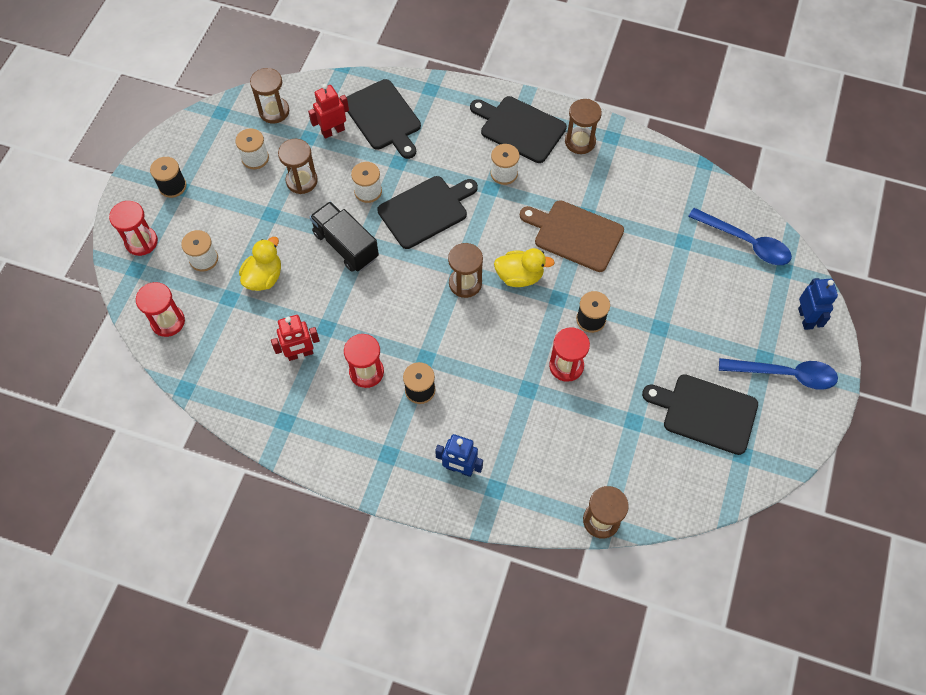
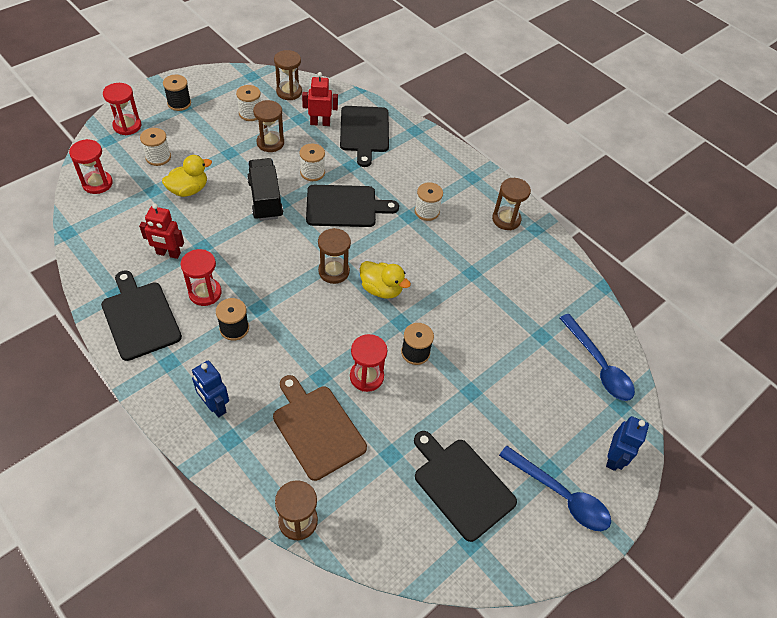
camera: 25 degrees right, 10 degrees down
(520, 128) = (464, 187): black cutting board -> black cutting board (140, 317)
(575, 234) = (451, 282): brown cutting board -> brown cutting board (317, 428)

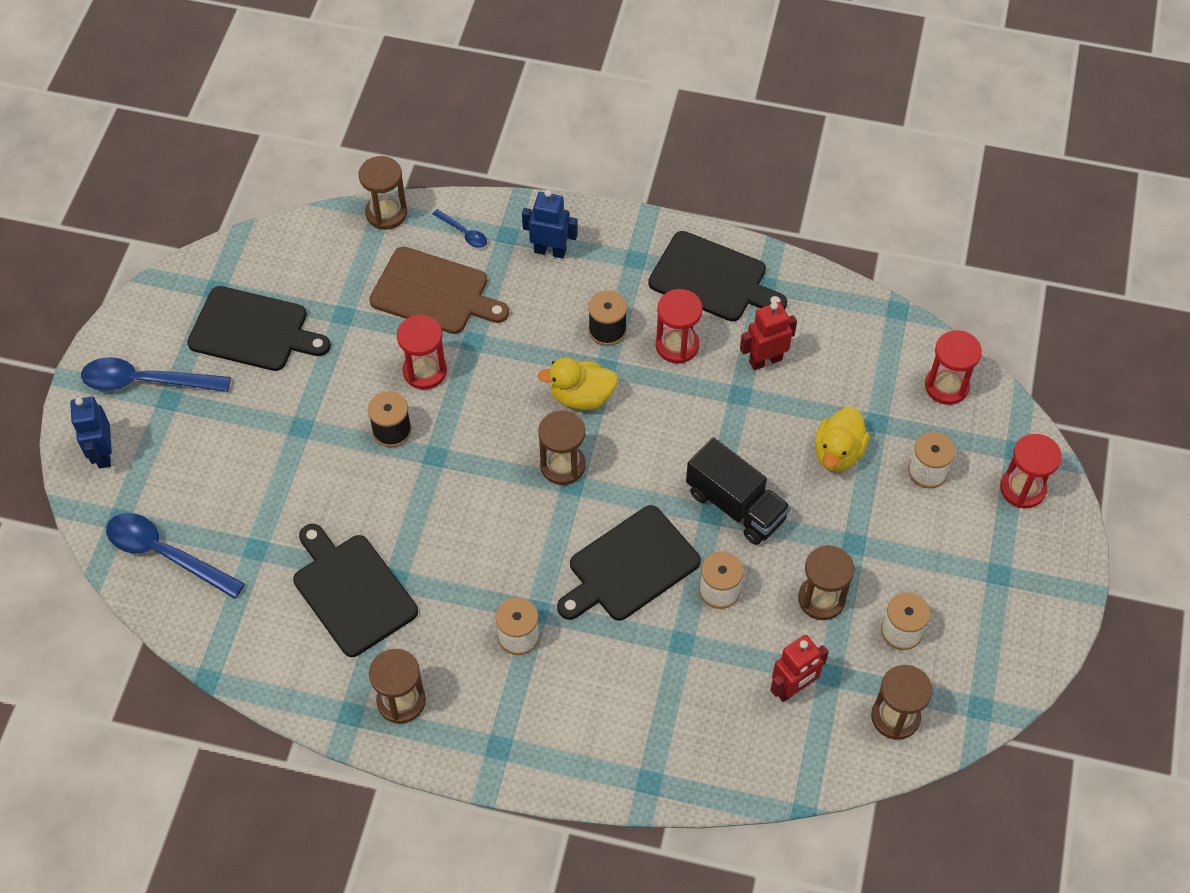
camera: 150 degrees right, 5 degrees up
(179, 103) = (1010, 575): black spool -> none
(258, 462) = (463, 233): none -> blue spoon
(364, 132) = (717, 720): black cutting board -> black cutting board (352, 591)
(381, 289) = (488, 481): yellow duck -> yellow duck (581, 397)

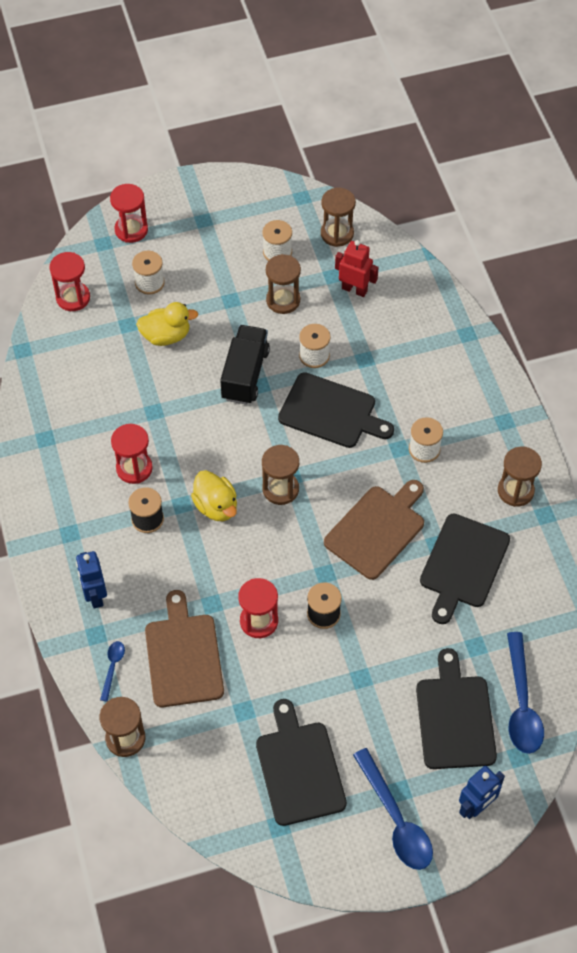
camera: 120 degrees left, 0 degrees up
(451, 531) = (377, 529): none -> brown cutting board
(712, 279) = (59, 474): black cutting board -> black cutting board (455, 717)
(765, 360) = (114, 409): red robot -> none

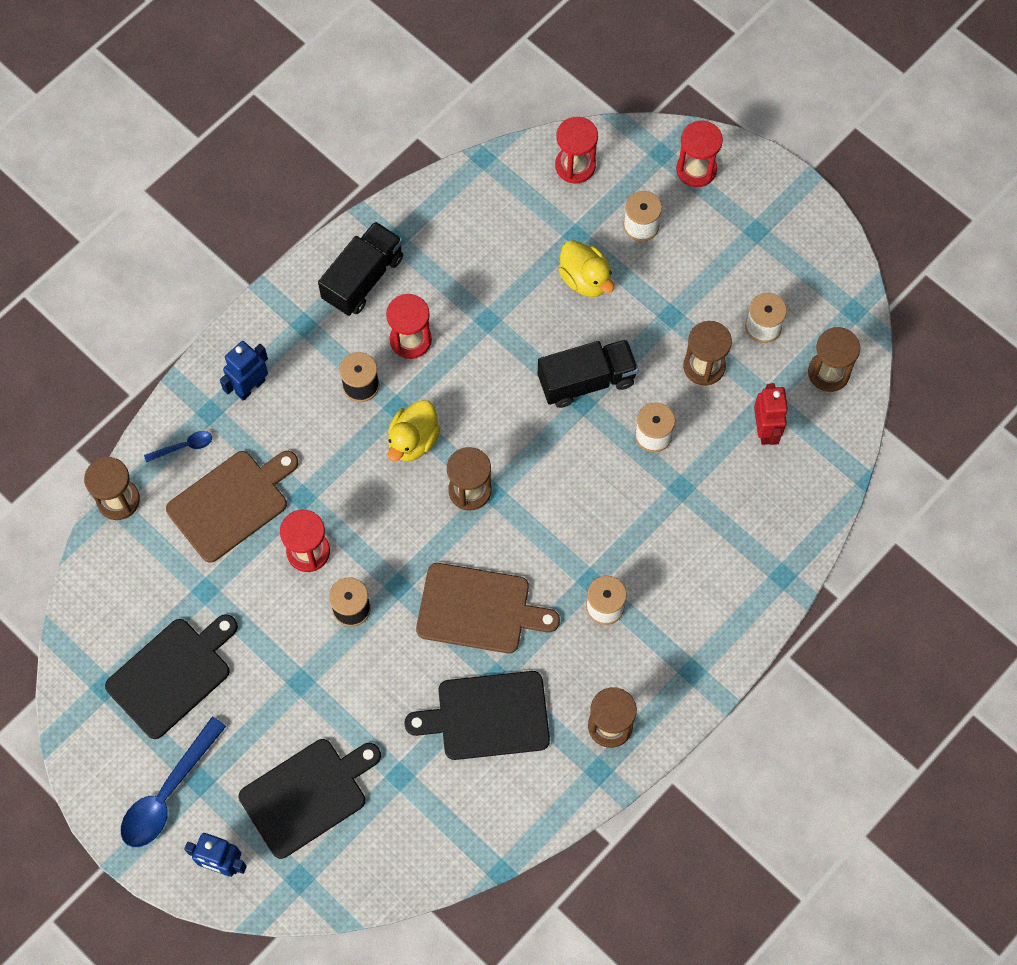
camera: 60 degrees right, 10 degrees up
(61, 475) = (363, 278): none -> black truck
(331, 412) = (593, 489): black cutting board -> none
(521, 703) = (360, 853): blue spoon -> none

